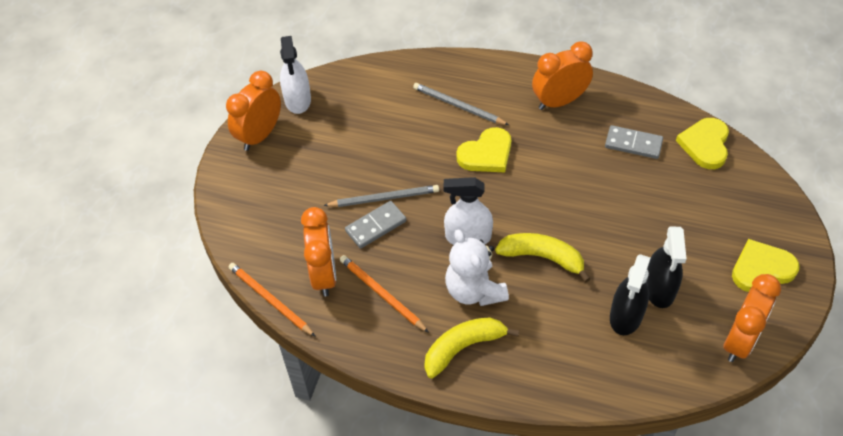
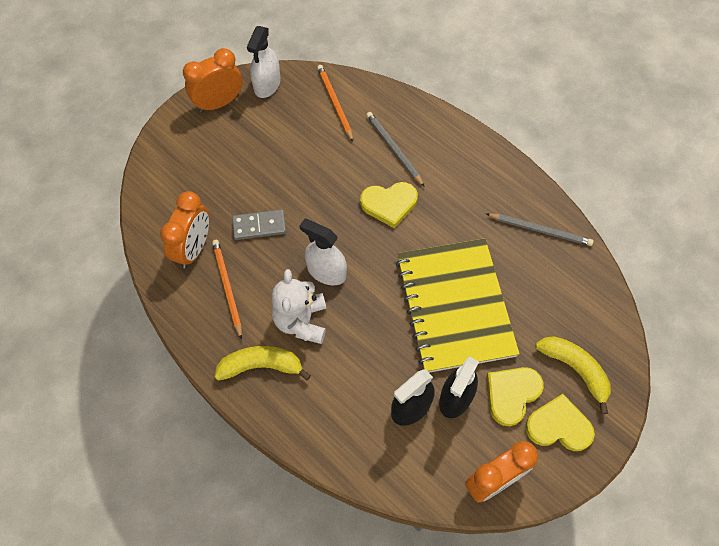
camera: 25 degrees right, 10 degrees up
(270, 300) = (141, 249): orange pencil -> orange pencil (335, 103)
(384, 198) = (281, 204): grey pencil -> grey pencil (540, 230)
(542, 257) = (375, 320): yellow banana -> yellow banana (575, 369)
(559, 101) = (483, 184): orange clock -> none
(605, 213) = (455, 306): none -> yellow notebook
(633, 144) = (522, 254): grey domino -> none
(705, 145) = (587, 285): yellow heart -> yellow heart (512, 394)

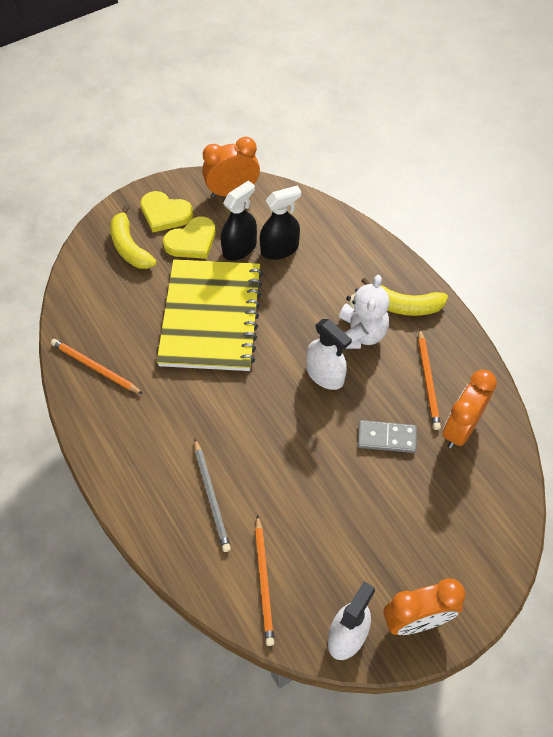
camera: 165 degrees left, 5 degrees down
(389, 204) = (239, 430): yellow heart -> none
(540, 230) = (95, 367): grey pencil -> orange pencil

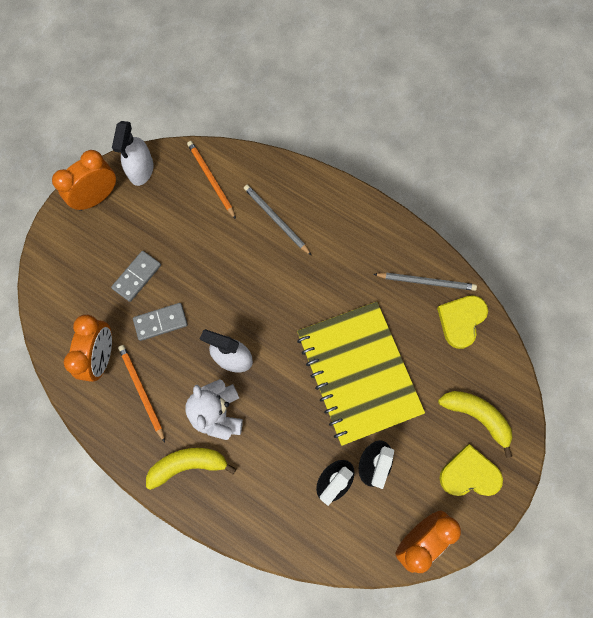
camera: 155 degrees right, 15 degrees up
(95, 367) = (426, 282): orange pencil -> grey pencil
(192, 241) = (423, 451): yellow heart -> yellow heart (461, 320)
(397, 497) = (137, 277): none -> grey domino

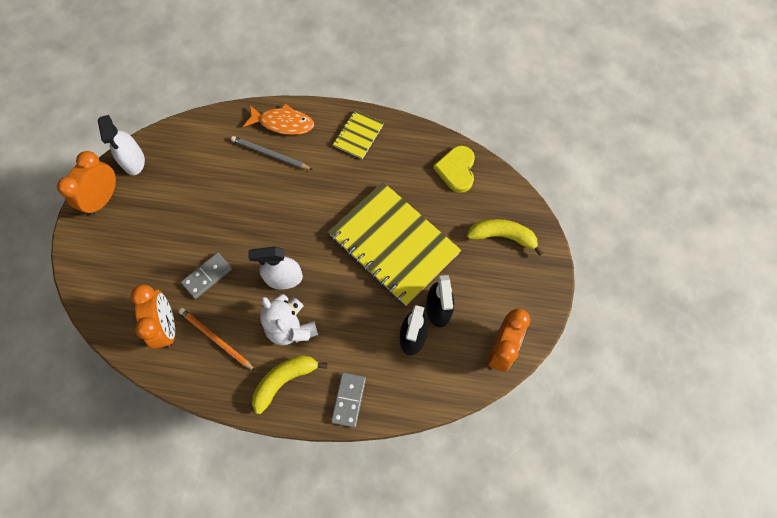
camera: 25 degrees left, 5 degrees down
(137, 277) = (169, 248): grey domino -> grey domino (348, 399)
(211, 179) = (199, 145): orange pencil -> none
(303, 191) = (283, 123): none -> orange fish
(375, 237) = (358, 135): none -> yellow notebook
(426, 282) = (415, 152): grey pencil -> none
(469, 474) = (517, 282): yellow heart -> none

